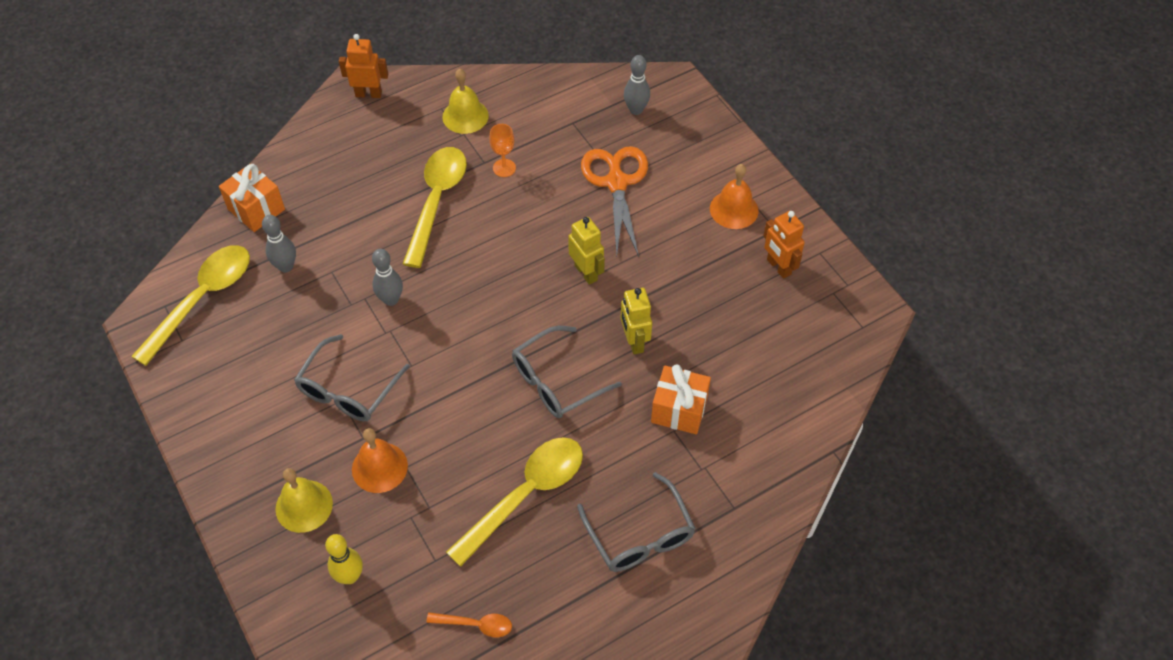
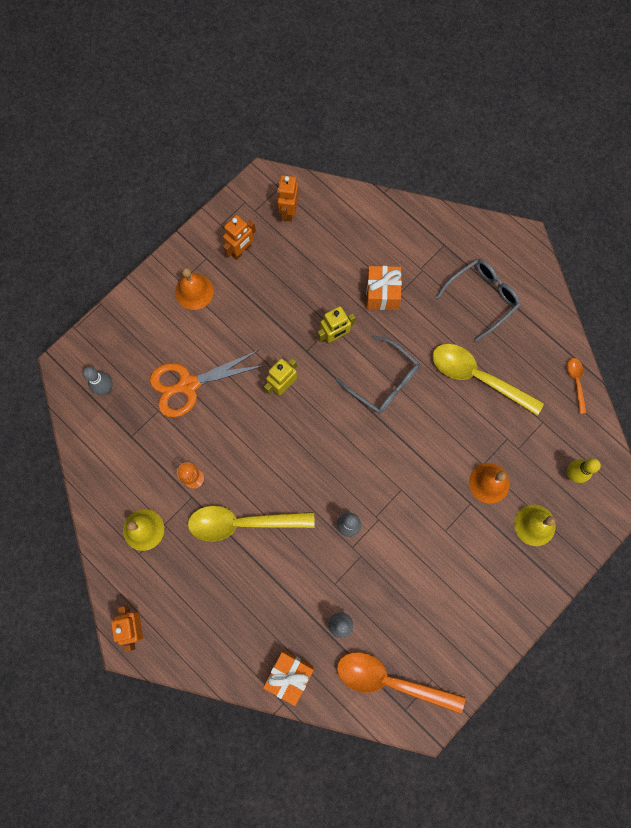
camera: 105 degrees left, 20 degrees up
(202, 299) = (390, 680): yellow spoon -> orange spoon
(348, 390) = (435, 529): grey glasses -> none
(824, 329) = (288, 211): none -> orange robot

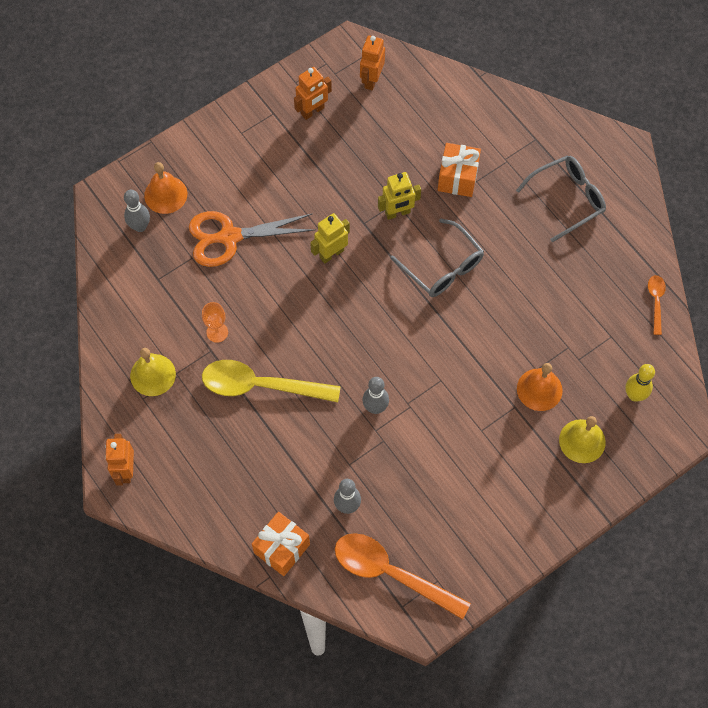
camera: 10 degrees right, 10 degrees down
(194, 291) = (254, 144): orange bell -> orange bell (165, 194)
(477, 377) = (547, 279): yellow spoon -> none

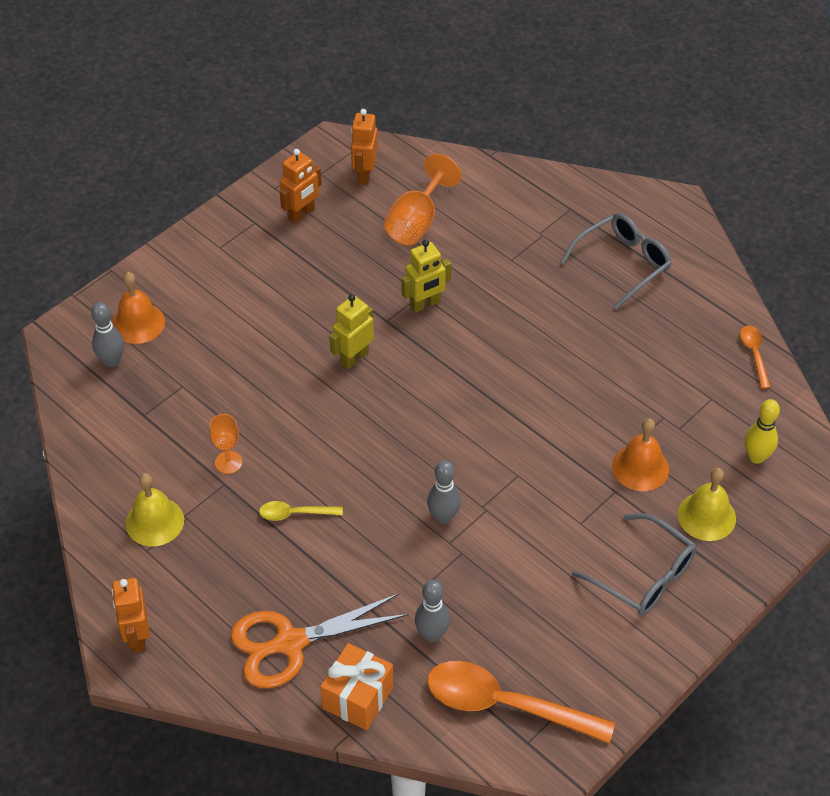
camera: 10 degrees left, 15 degrees down
(229, 237) = (225, 357): orange scissors -> orange scissors (290, 643)
(261, 385) = (295, 513): yellow spoon -> yellow spoon, size x0.47
(405, 133) = (416, 222): none -> orange goblet
(442, 267) = (492, 353): grey glasses -> grey glasses (643, 575)
(457, 178) = (488, 259): orange gift -> none

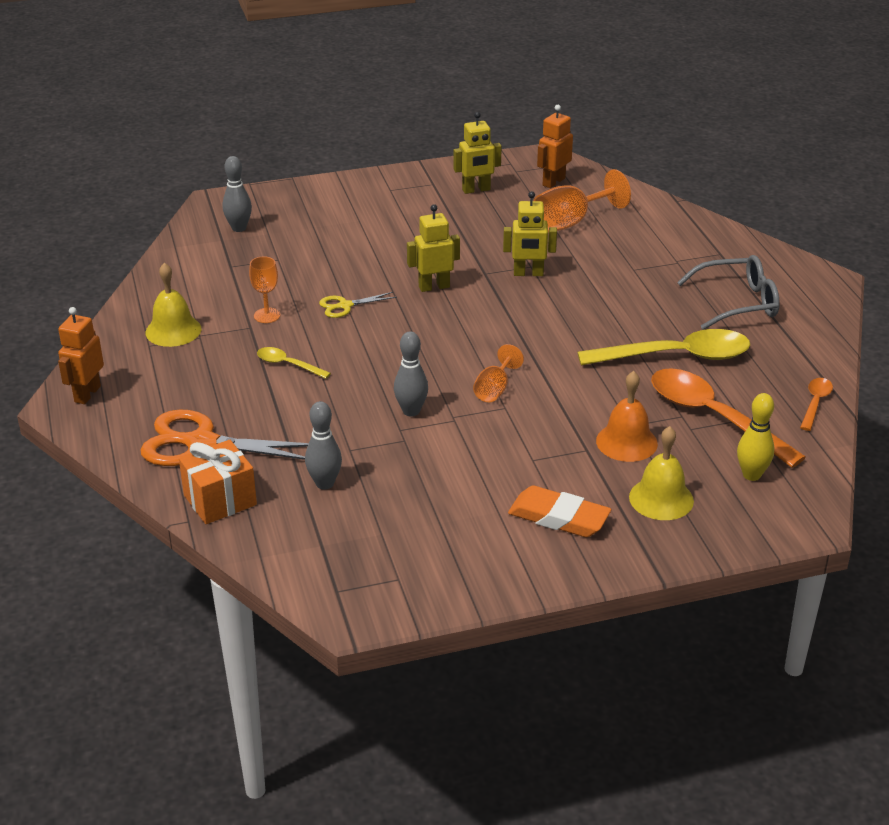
camera: 30 degrees right, 15 degrees down
(138, 323) = (281, 213): orange bell -> none
(291, 418) = (345, 306): none -> yellow scissors
(301, 214) = (476, 190): orange robot -> yellow robot
(494, 459) = (494, 389): none -> orange goblet
(505, 705) = (342, 556): orange spoon -> orange spoon (713, 417)
(615, 351) = (675, 356): none -> yellow spoon
(643, 575) = (558, 517): grey glasses -> orange eraser

